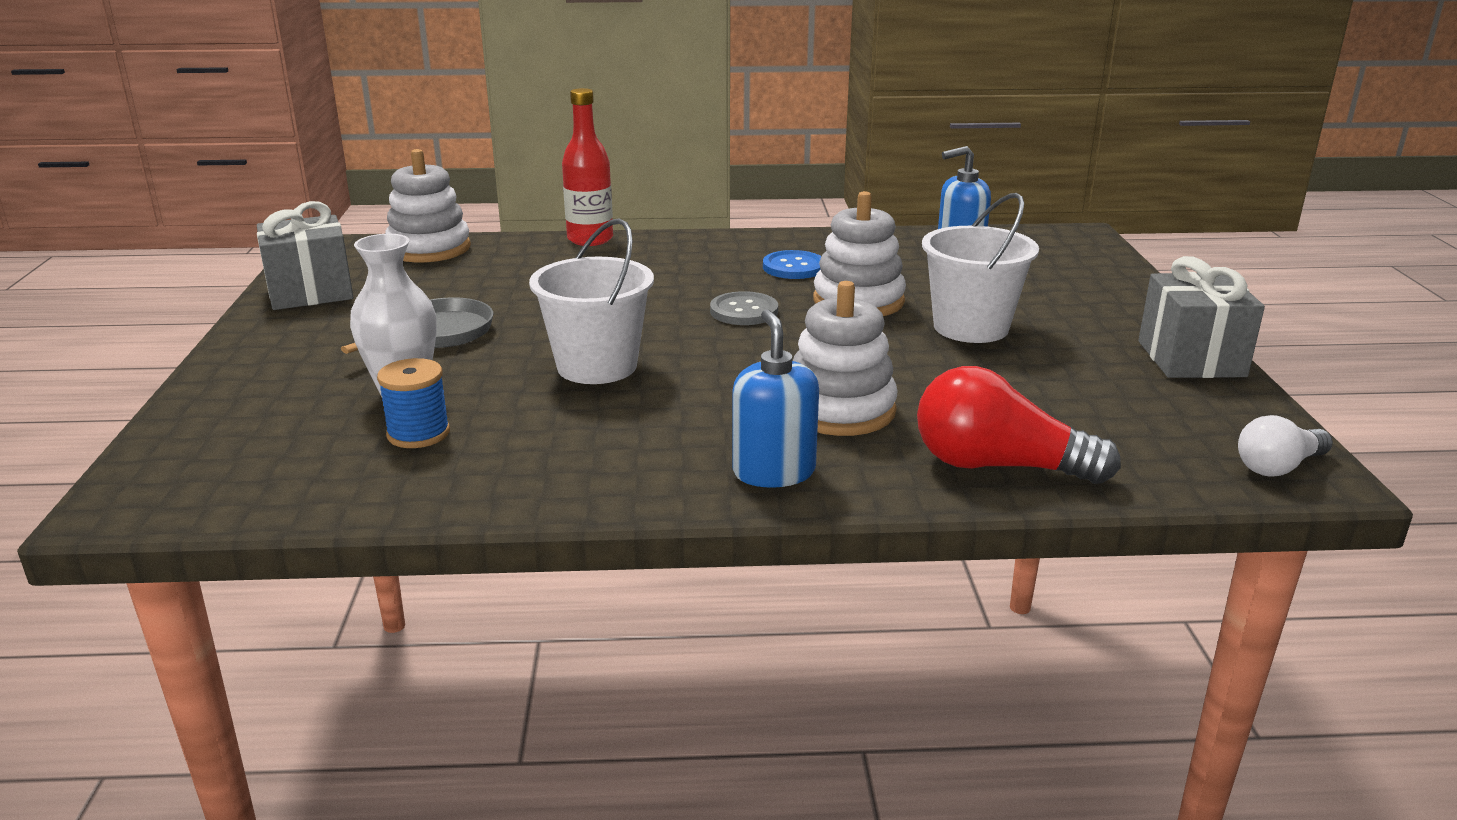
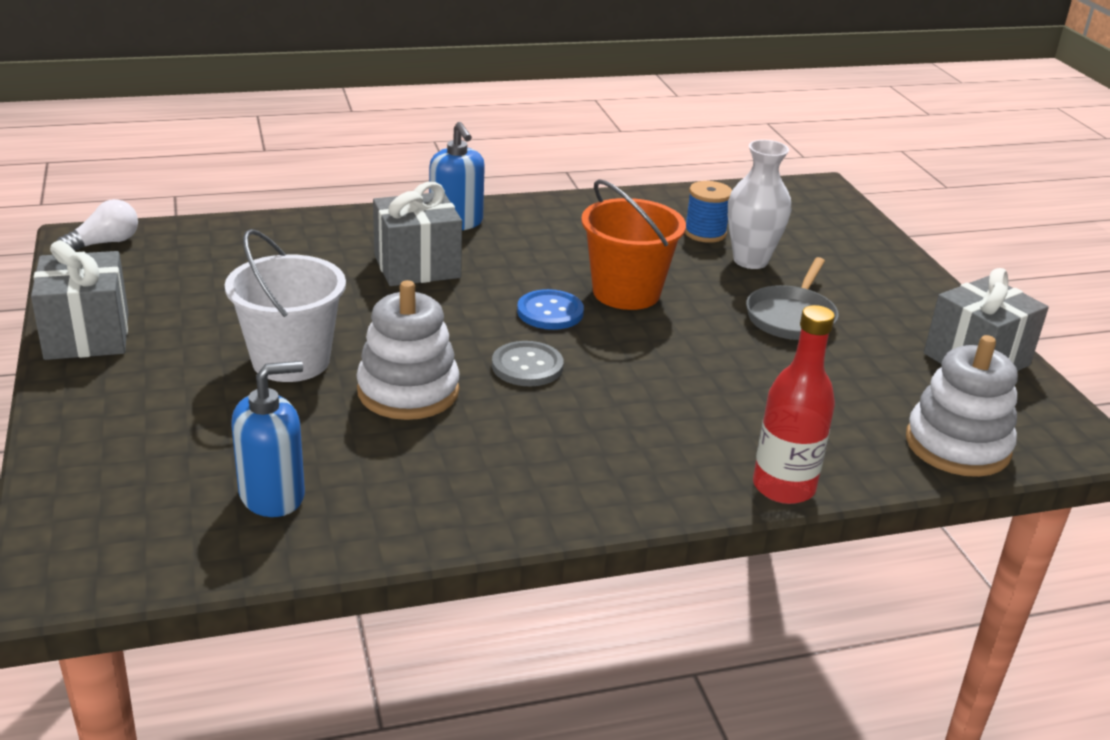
camera: 165 degrees right, 5 degrees up
(597, 366) = (626, 292): white bucket -> orange bucket
(793, 267) = (493, 447): blue button -> blue button (550, 312)
(839, 410) = (417, 266): white stacking toy -> grey gift
(998, 466) = (305, 233): red light bulb -> none

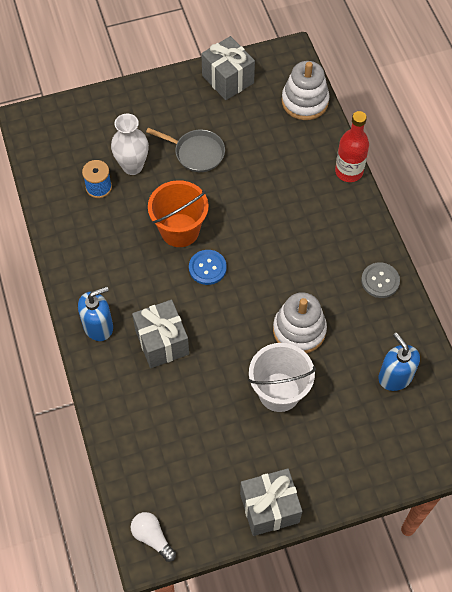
camera: 90 degrees left, 30 degrees up
(527, 366) = (266, 276): grey button -> grey button (380, 281)

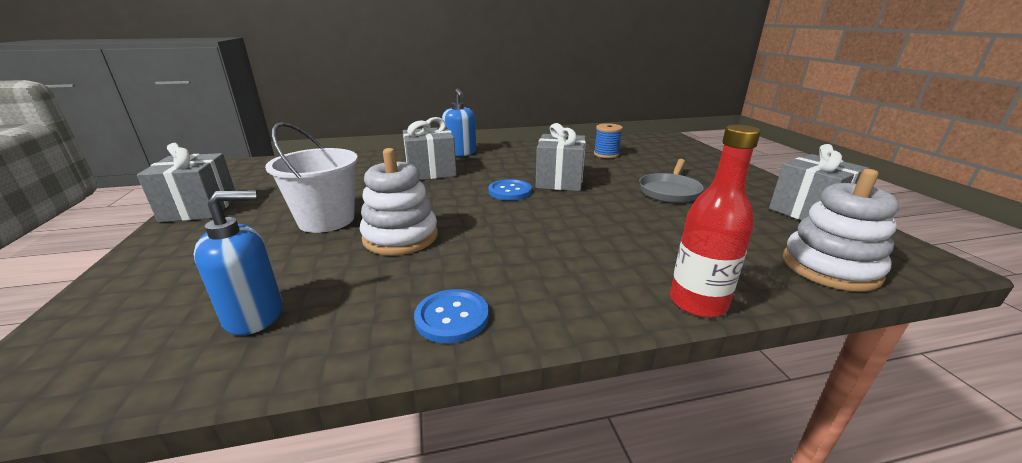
camera: 95 degrees right, 35 degrees down
(132, 166) = (636, 165): white vase -> none
(152, 537) = (251, 165): white light bulb -> none
(180, 230) = (559, 181): orange bucket -> grey gift
(380, 281) = (452, 317): grey button -> blue button

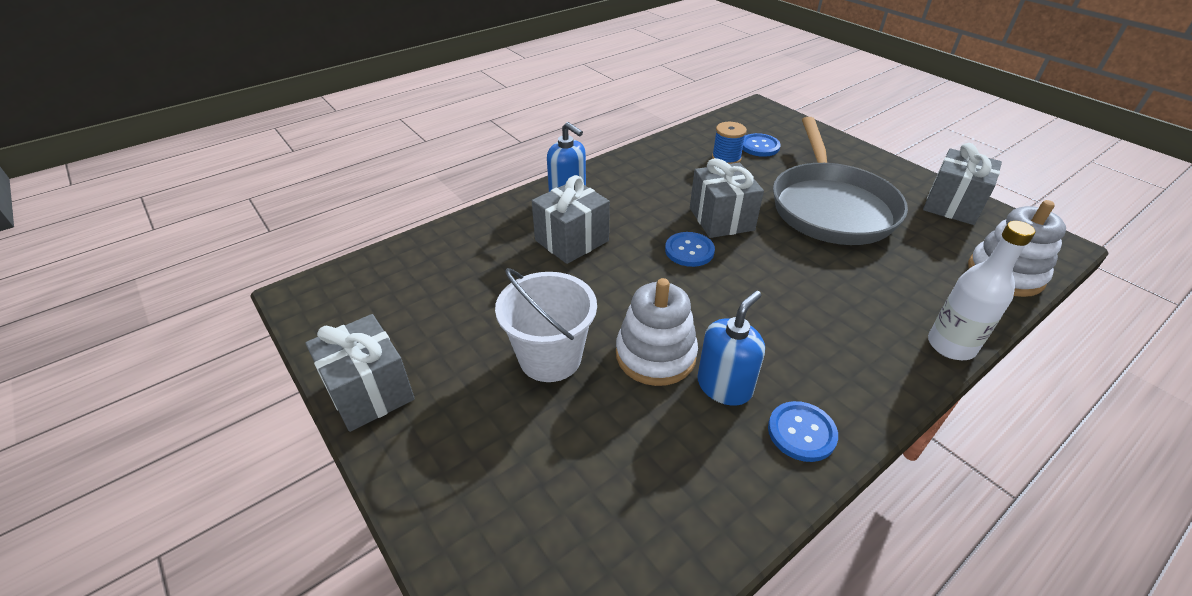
camera: 25 degrees left, 15 degrees up
(255, 315) = (640, 500): blue soap dispenser -> blue soap dispenser (724, 386)
(643, 153) = (759, 146): none -> blue button
(669, 191) = (830, 206): grey pan -> grey pan, size x2.00
(697, 302) = (951, 345): red bottle -> white bottle

